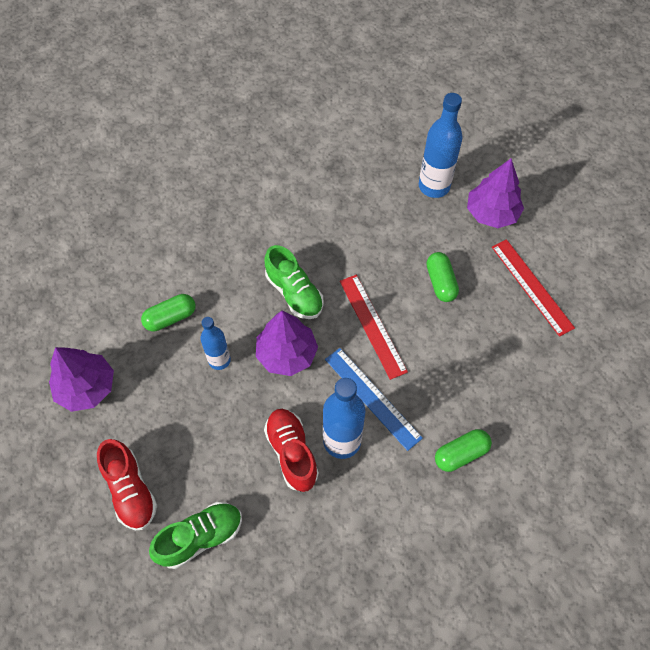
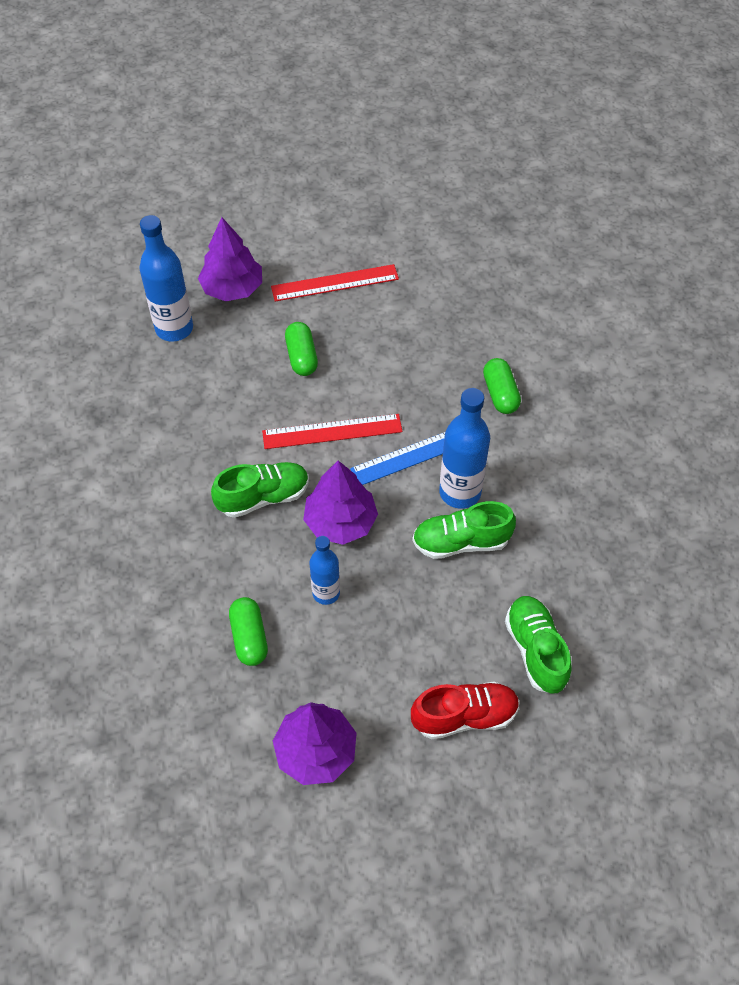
camera: 75 degrees left, 5 degrees down
(292, 453) = (461, 542): red shoe -> green shoe
(440, 282) = (301, 357): green capsule -> green capsule turned 75 degrees clockwise

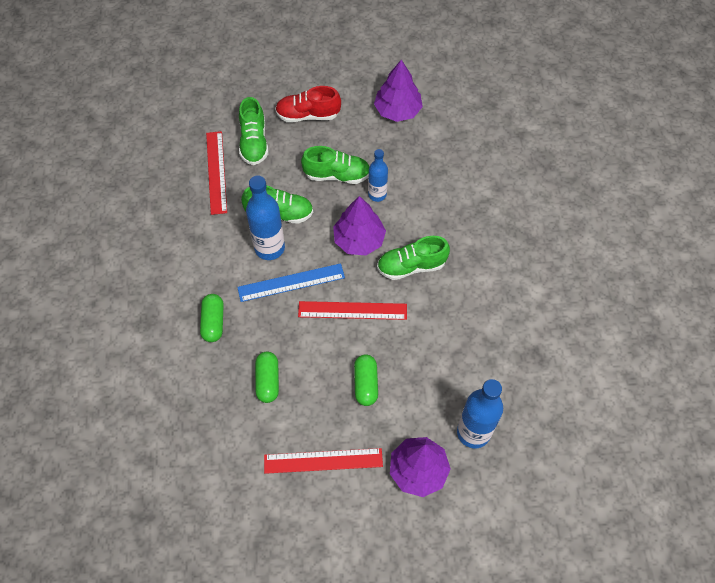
camera: 170 degrees left, 5 degrees up
(249, 637) = (430, 175): green capsule -> green capsule (268, 381)
(392, 615) = (337, 175): none -> green shoe
(574, 591) = (216, 172): none -> red ruler

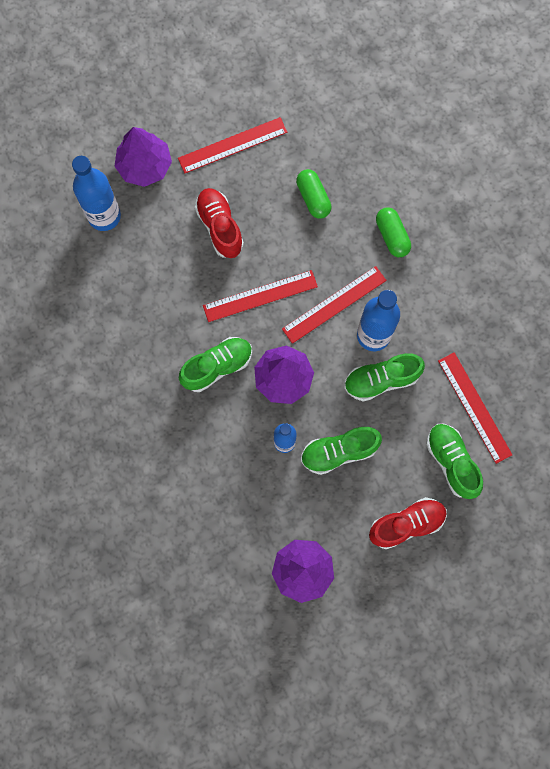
camera: 160 degrees right, 15 degrees up
(291, 282) = (334, 304): blue ruler -> red ruler
(366, 384) = (220, 227): green capsule -> red shoe

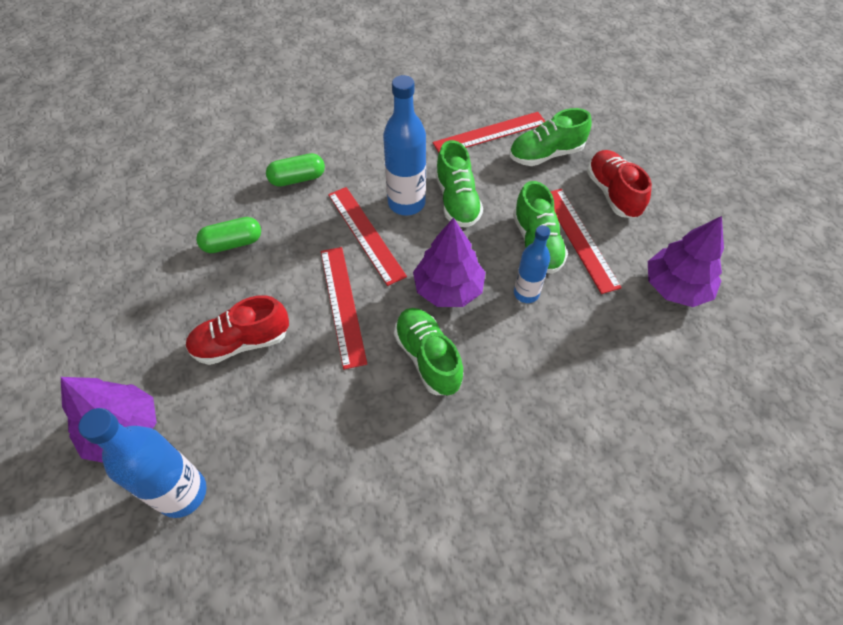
camera: 85 degrees left, 20 degrees down
(232, 145) = (134, 320): red ruler -> red ruler (579, 239)

